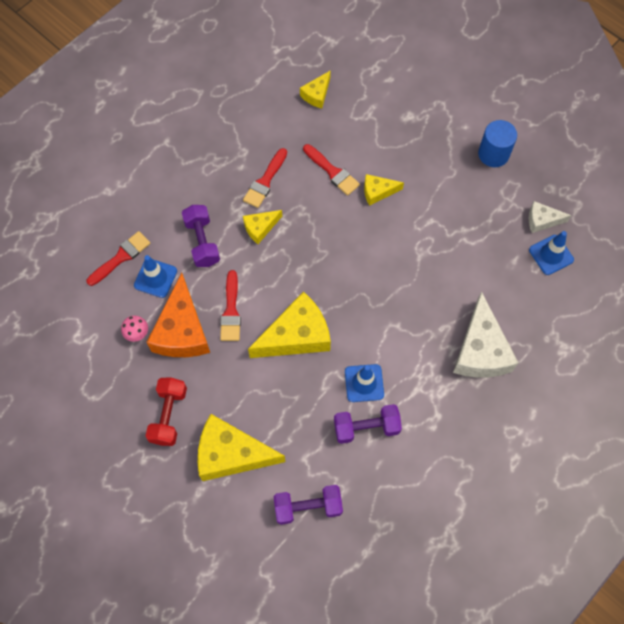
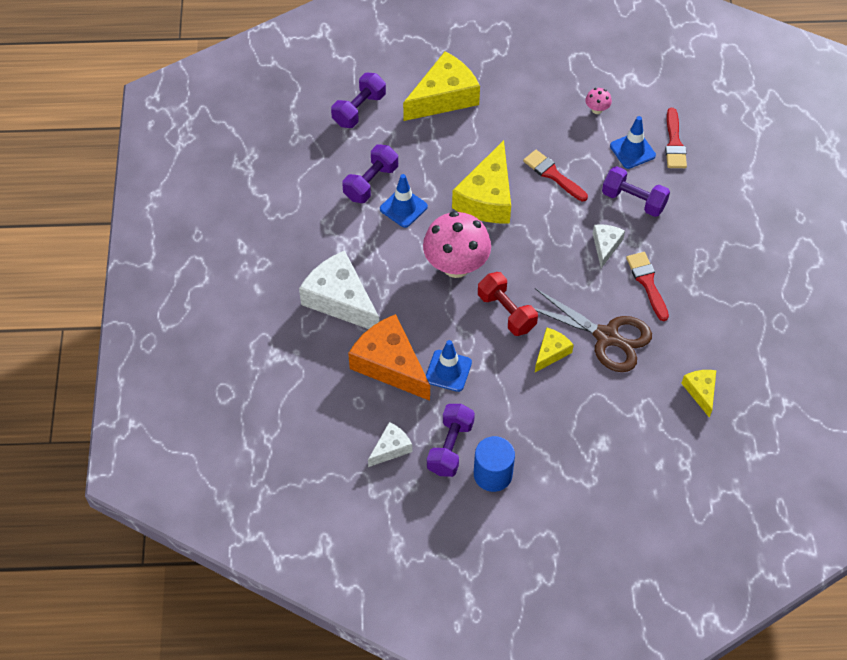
camera: 135 degrees right, 10 degrees down
(168, 415) = (512, 84): red dumbbell -> red dumbbell (506, 312)
(182, 330) = (569, 136): orange cheese -> orange cheese (390, 364)
(260, 228) = (605, 246): yellow cheese -> white cheese
(332, 171) = (606, 337): red brush -> brown scissors
(374, 304) = (456, 266): none -> pink mushroom
(503, 190) = (450, 447): none -> purple dumbbell
(551, 255) = (355, 424): blue traffic cone -> blue traffic cone (448, 371)

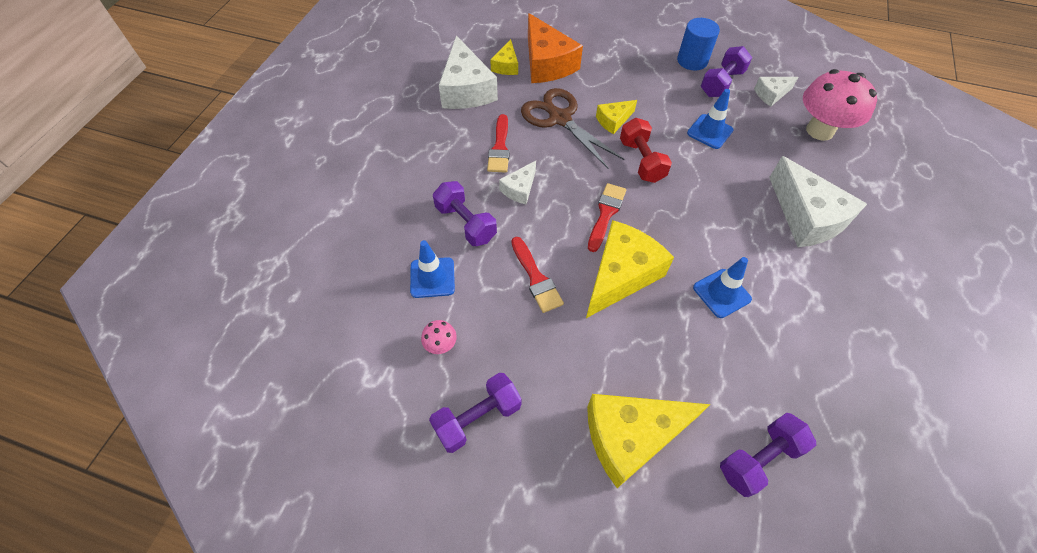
camera: 160 degrees left, 0 degrees up
(371, 183) = (756, 338): purple dumbbell -> purple dumbbell (477, 418)
(390, 364) = (763, 150): orange cheese -> orange cheese (547, 63)
(456, 266) = (678, 214): pink mushroom -> pink mushroom (819, 130)
(674, 143) = (381, 272): red brush -> red brush (606, 214)
(723, 343) = (466, 89): none -> white cheese

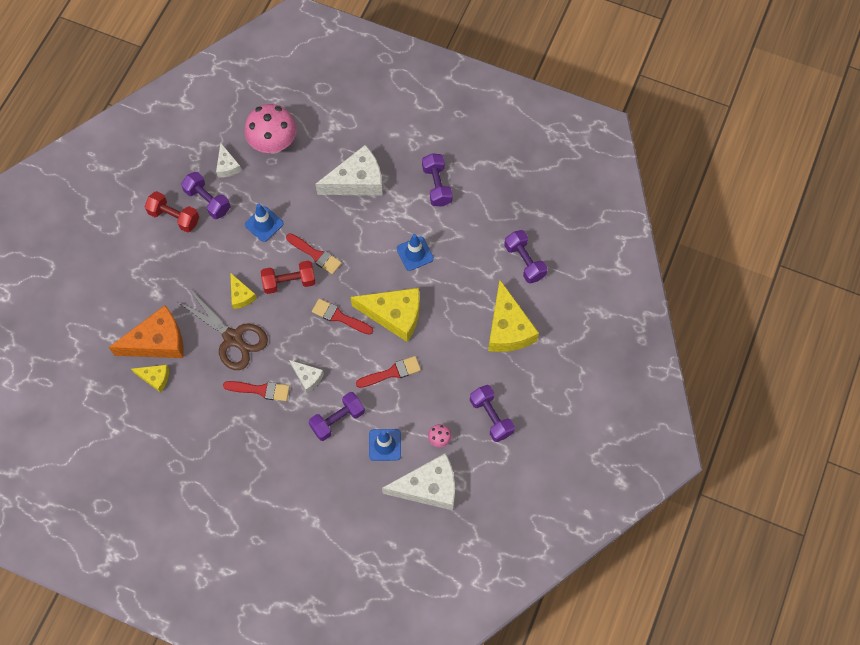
camera: 85 degrees left, 10 degrees up
(466, 89) = (183, 415): white cheese -> white cheese (428, 487)
(560, 119) = (233, 338): brown scissors -> brown scissors turned 105 degrees counterclockwise
(621, 275) = (394, 315): yellow cheese -> yellow cheese turned 150 degrees clockwise
(685, 182) = (315, 254): none -> red brush
(692, 60) = (174, 217): blue cylinder -> red dumbbell
(842, 314) = (437, 185): none -> purple dumbbell

